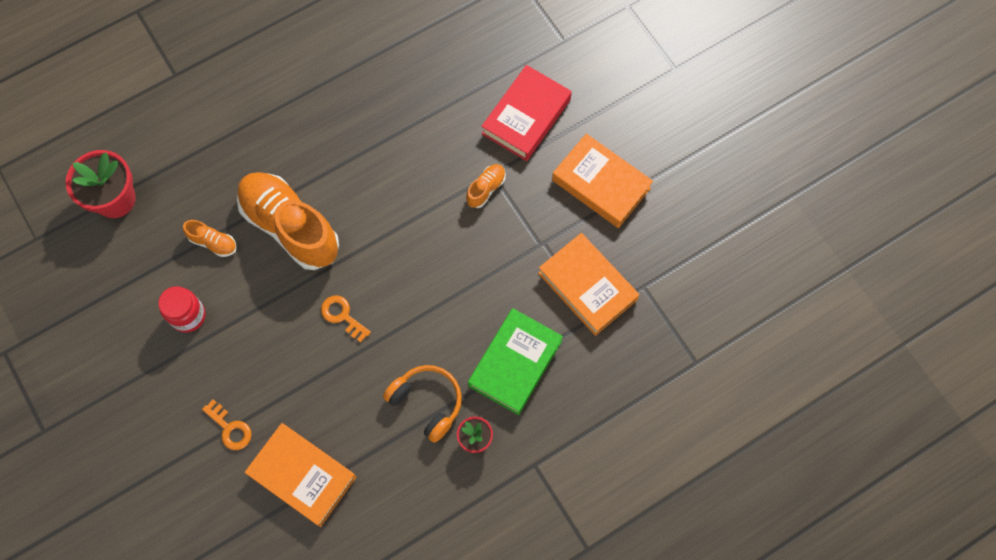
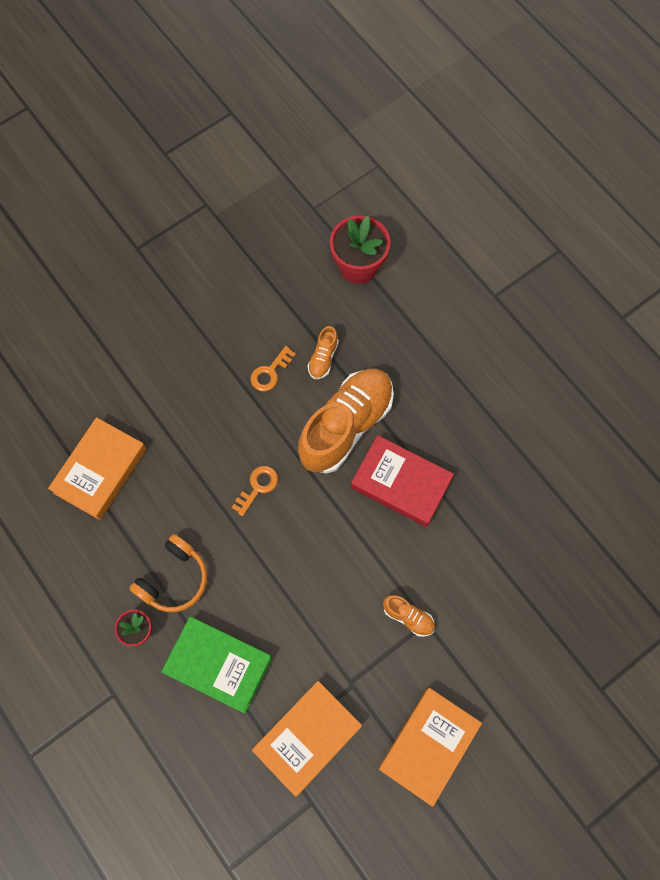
camera: 85 degrees right, 0 degrees up
(188, 316) = (248, 348): red jar -> none
(230, 428) = (143, 401): orange key -> orange key (270, 372)
(526, 117) = (499, 654): red book -> red book (401, 483)

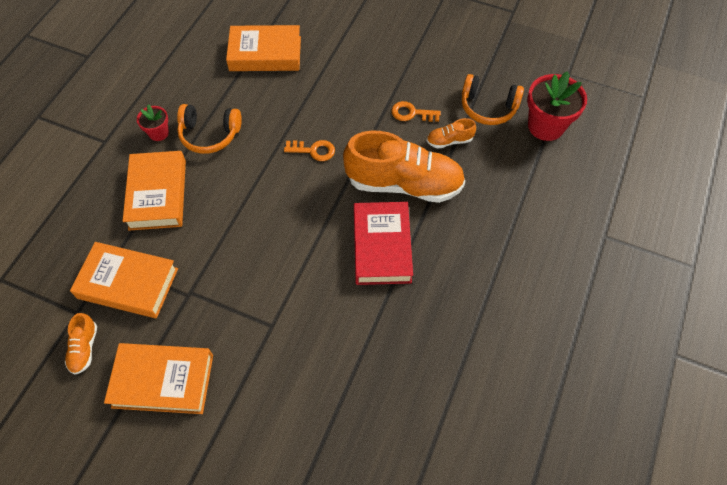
camera: 60 degrees right, 10 degrees down
(218, 665) = (158, 194): green book -> orange book
(306, 301) = (488, 107): none -> orange headphones
(408, 617) = (268, 309): orange shoe -> orange shoe (84, 348)

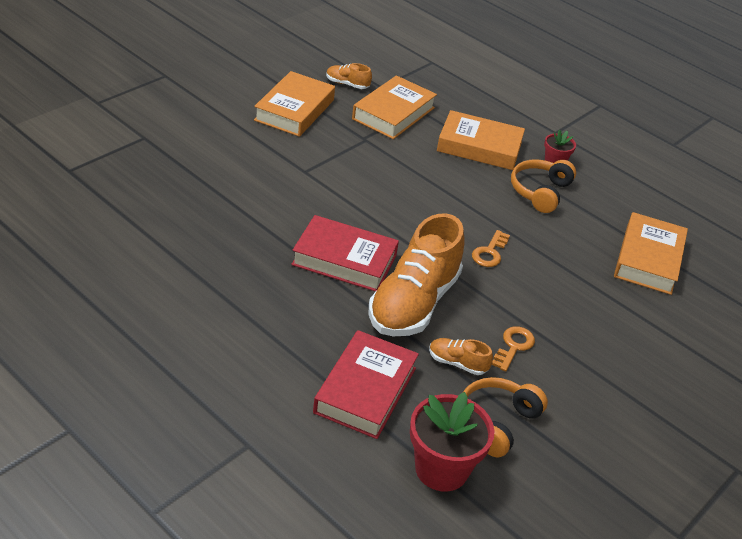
camera: 105 degrees right, 20 degrees down
(449, 141) = (457, 363): orange shoe -> orange shoe turned 75 degrees counterclockwise
(510, 186) = (365, 390): none -> red book

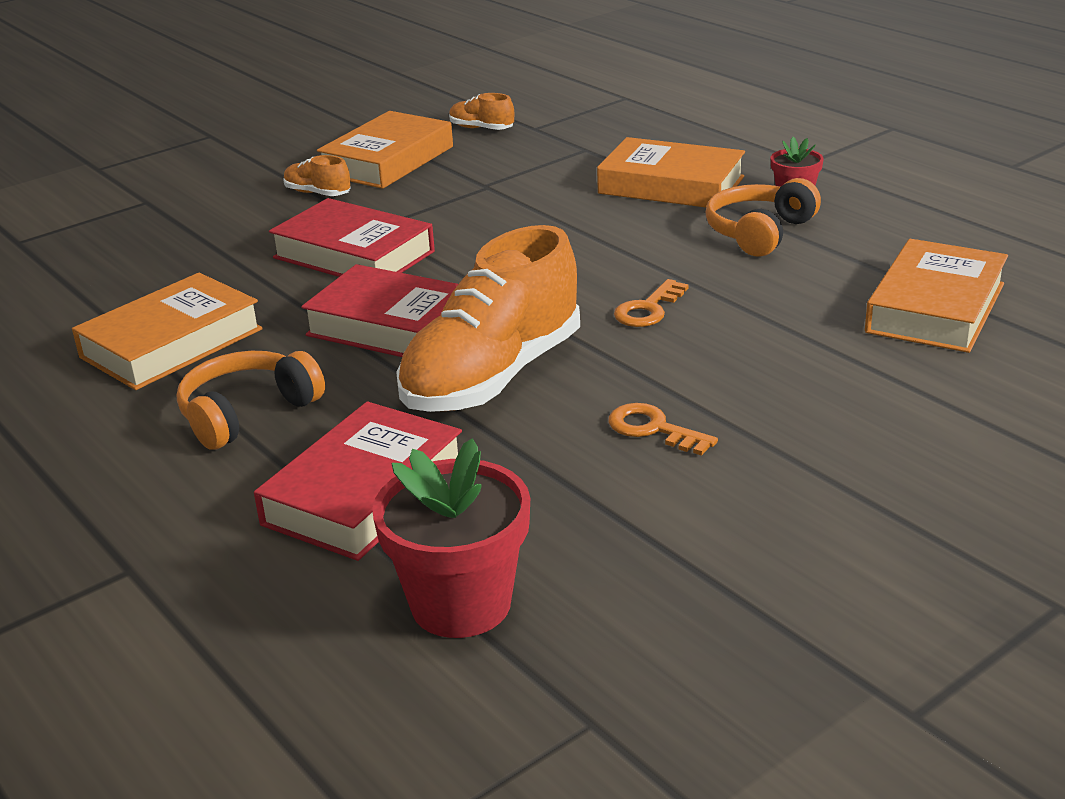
camera: 15 degrees right, 10 degrees down
(299, 196) = (354, 254): none -> red book
(393, 113) = (542, 155): orange book -> orange book (171, 343)
(457, 363) = (542, 454): orange shoe -> orange shoe (318, 193)
(496, 422) = (588, 535): orange headphones -> orange headphones (247, 413)
(513, 346) = (653, 429): orange key -> orange key turned 90 degrees counterclockwise

